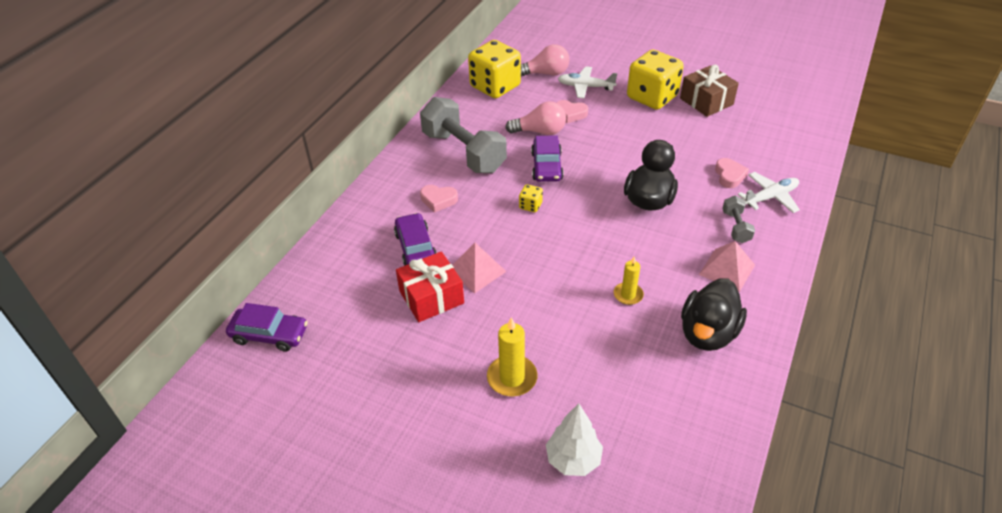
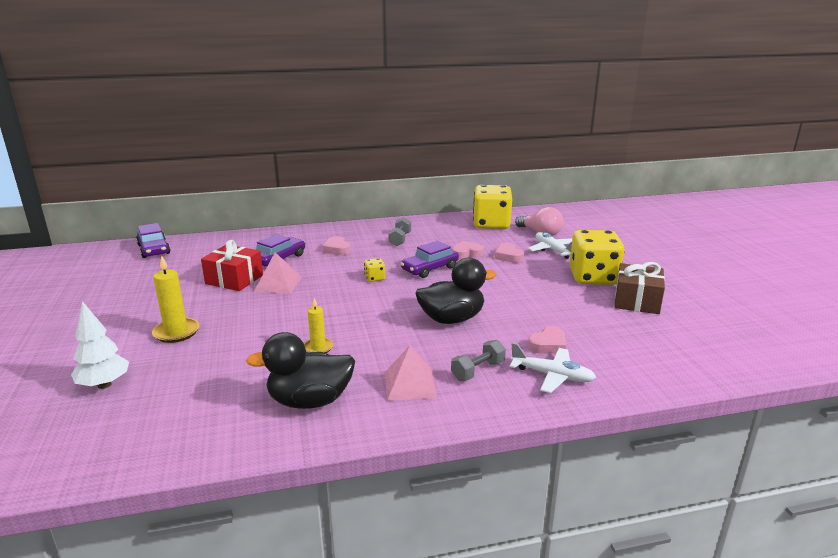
camera: 50 degrees right, 20 degrees down
(463, 152) = (400, 239): grey dumbbell -> grey dumbbell, size x0.46
(540, 131) = (467, 253): pink light bulb -> pink heart

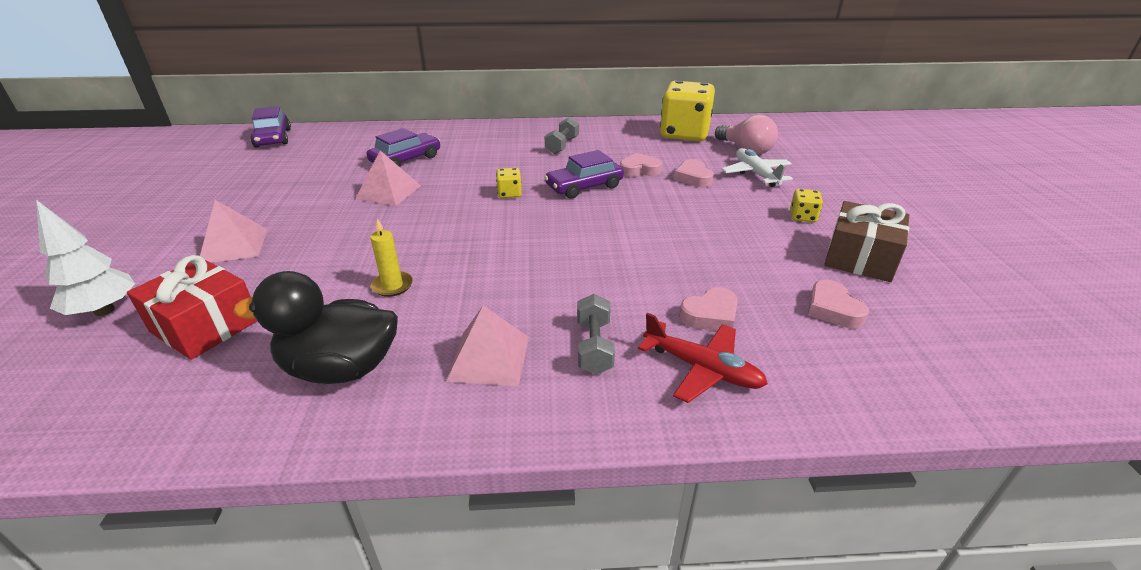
camera: 10 degrees right, 10 degrees up
(176, 332) = (233, 245): yellow candle -> pink pyramid
(234, 279) = (340, 182): red gift -> red gift (205, 325)
(337, 249) = (480, 152): pink heart -> pink heart (832, 309)
(452, 319) = (586, 261): black duck -> none
(478, 371) = (594, 347): grey dumbbell -> grey dumbbell turned 60 degrees counterclockwise
(552, 376) = (702, 369): white plane -> red plane
(593, 277) = (802, 217): yellow dice -> yellow dice, size x0.41

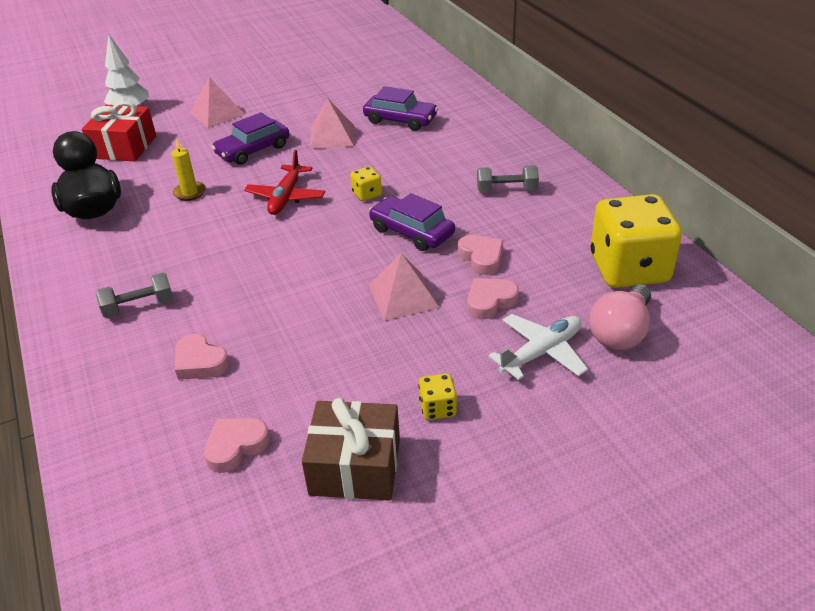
camera: 70 degrees right, 5 degrees up
(273, 138) = (396, 49): purple car -> purple car (253, 150)
(489, 358) = (115, 262): pink pyramid -> pink pyramid (403, 296)
(702, 369) = (123, 370): red plane -> red plane (286, 197)

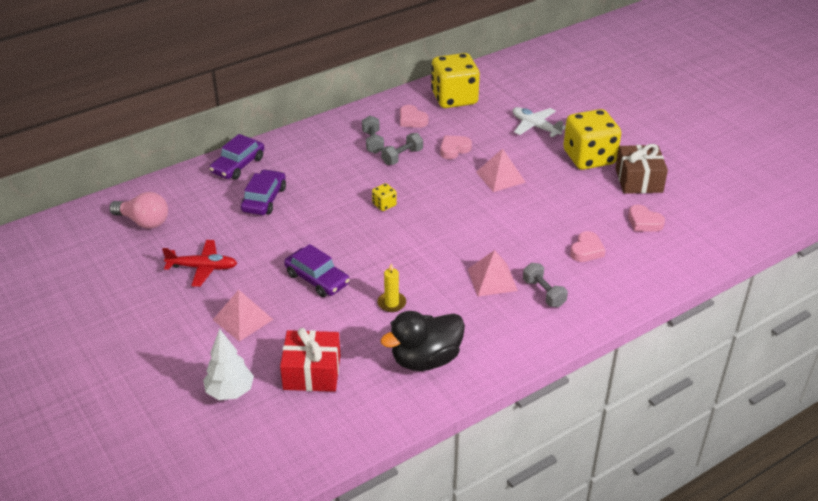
camera: 100 degrees left, 0 degrees up
(286, 197) = (393, 246): red plane -> red plane (203, 268)
(331, 136) = (292, 235): pink pyramid -> pink pyramid (492, 279)
(412, 232) = (430, 179): purple car -> purple car (238, 165)
(437, 408) = (589, 157): yellow dice -> yellow dice, size x2.41
(469, 212) = (402, 157): none -> grey dumbbell
(490, 301) = (497, 145): pink heart -> pink heart (412, 120)
(620, 332) = (511, 102): pink light bulb -> pink light bulb (144, 221)

